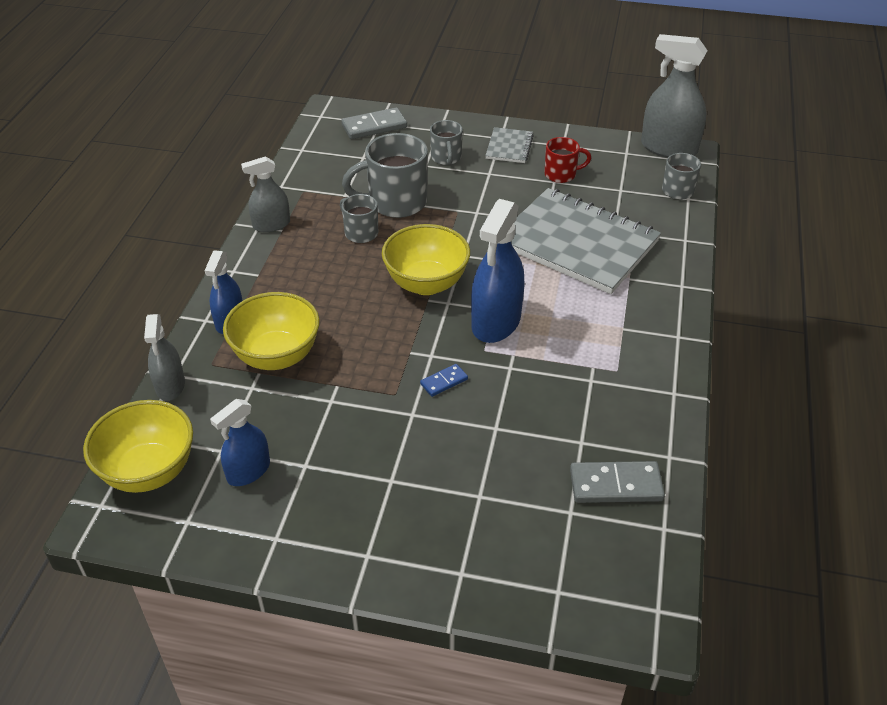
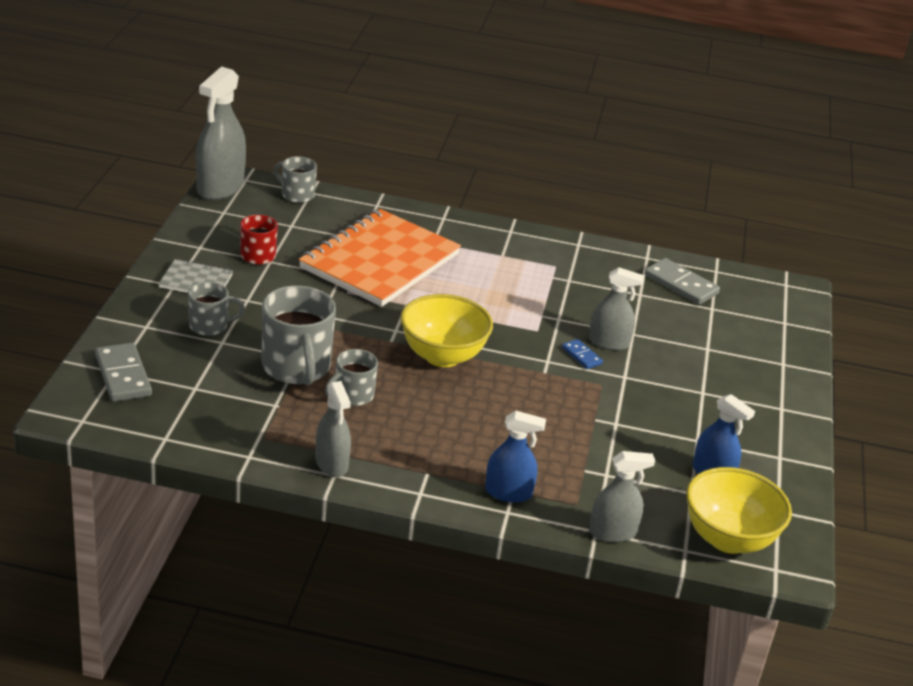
camera: 95 degrees left, 10 degrees down
(276, 356) = (559, 458): yellow bowl -> none
(473, 405) = (608, 342): none -> grey spray bottle
(496, 322) = (498, 320): blue spray bottle -> none
(577, 243) = (380, 261): grey notebook -> orange notebook
(615, 485) = (681, 284): grey domino -> grey domino turned 45 degrees counterclockwise

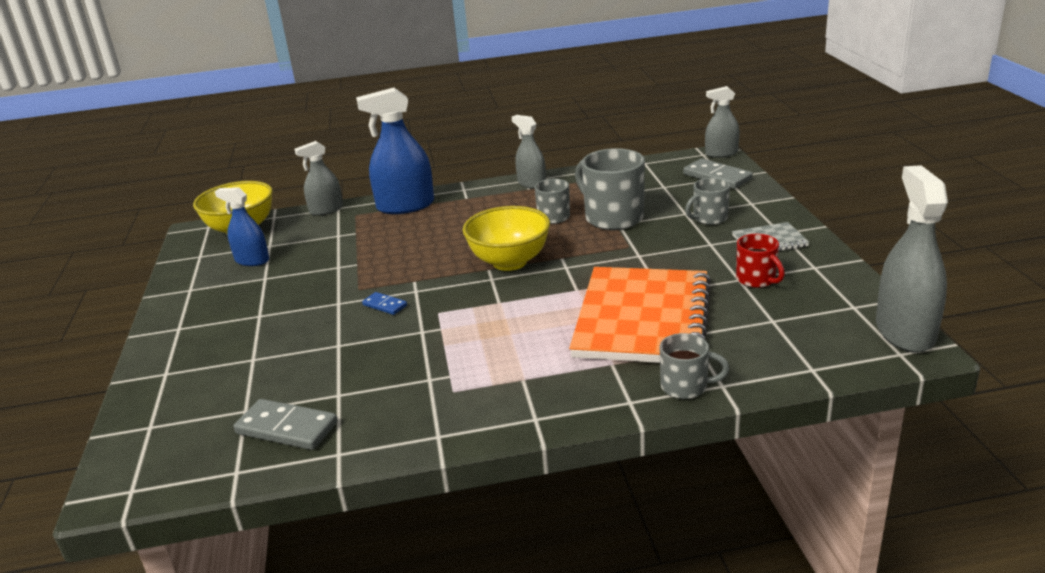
camera: 165 degrees right, 5 degrees down
(296, 195) = (820, 358): grey mug -> grey mug (686, 387)
(508, 492) = (405, 206): blue spray bottle -> blue spray bottle, size x1.66
(608, 342) = (362, 326): grey spray bottle -> grey spray bottle (721, 153)

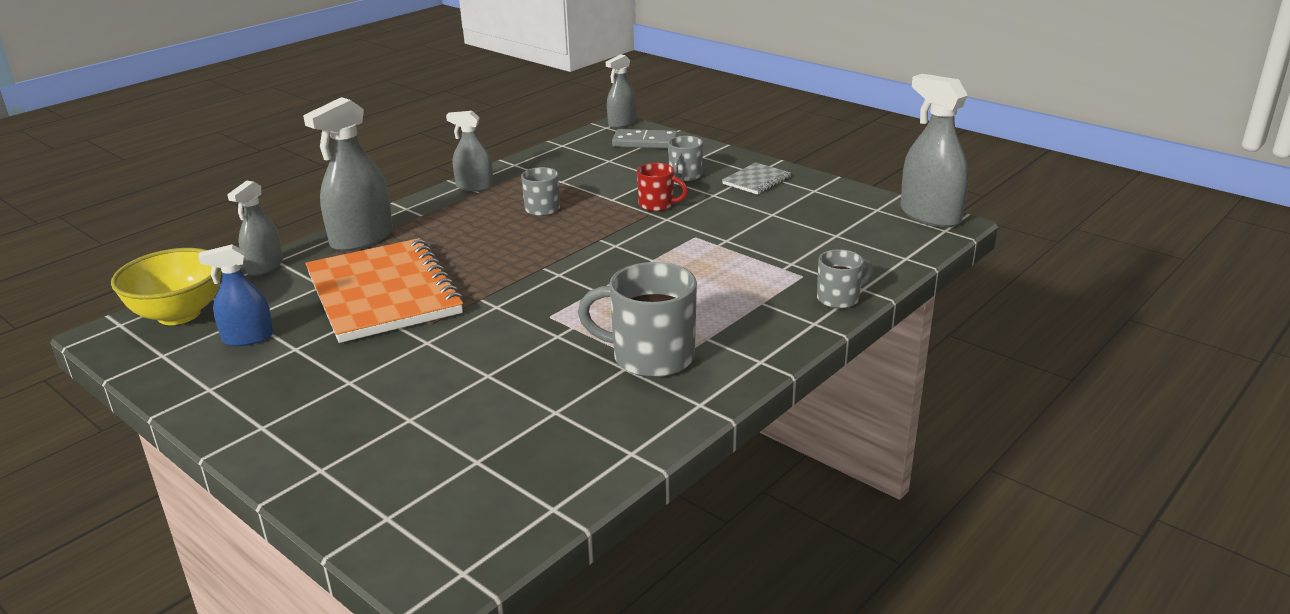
camera: 40 degrees left, 0 degrees up
(287, 428) = (547, 456): grey domino -> none
(384, 305) = (483, 328): blue domino -> none
(405, 206) = (362, 238): blue spray bottle -> grey spray bottle
(509, 262) = (556, 256): yellow bowl -> none
(612, 217) = (599, 195): grey mug -> grey mug (650, 357)
(642, 319) = (739, 263): orange notebook -> orange notebook (383, 293)
(757, 280) = (786, 210): red mug -> red mug (657, 205)

